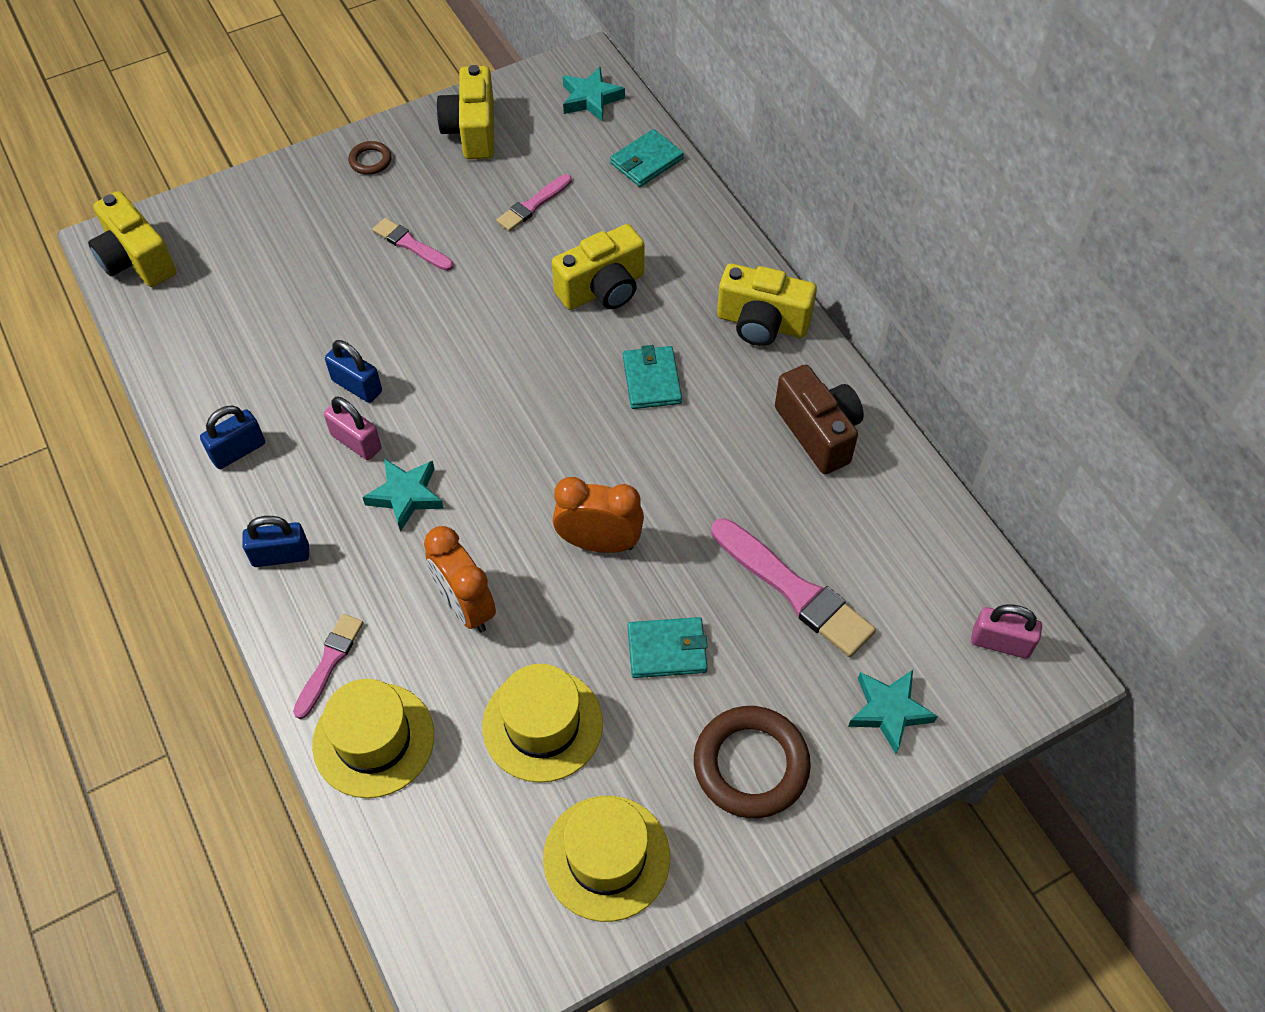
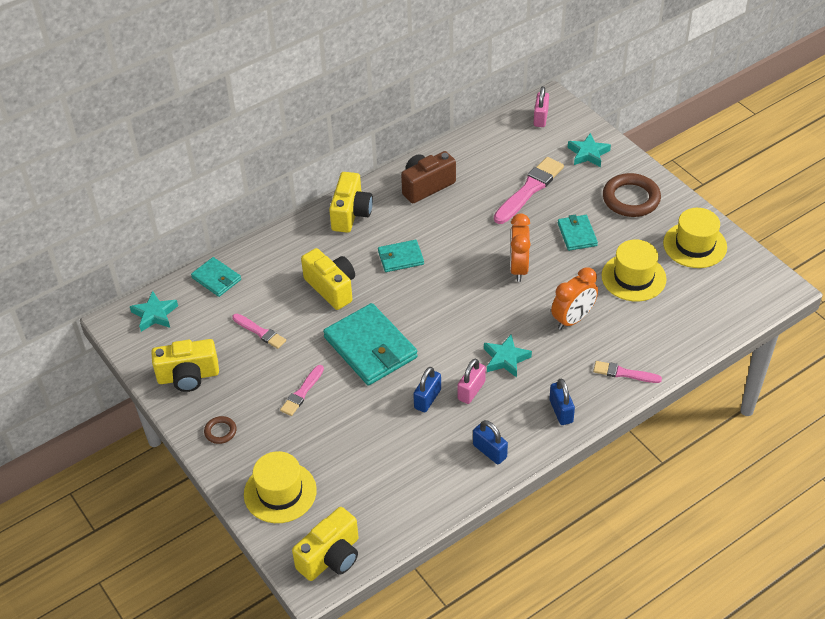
camera: 95 degrees left, 10 degrees down
(373, 740) = (663, 345): yellow hat -> yellow hat (280, 492)
(473, 327) = (370, 347): none -> turquoise wallet

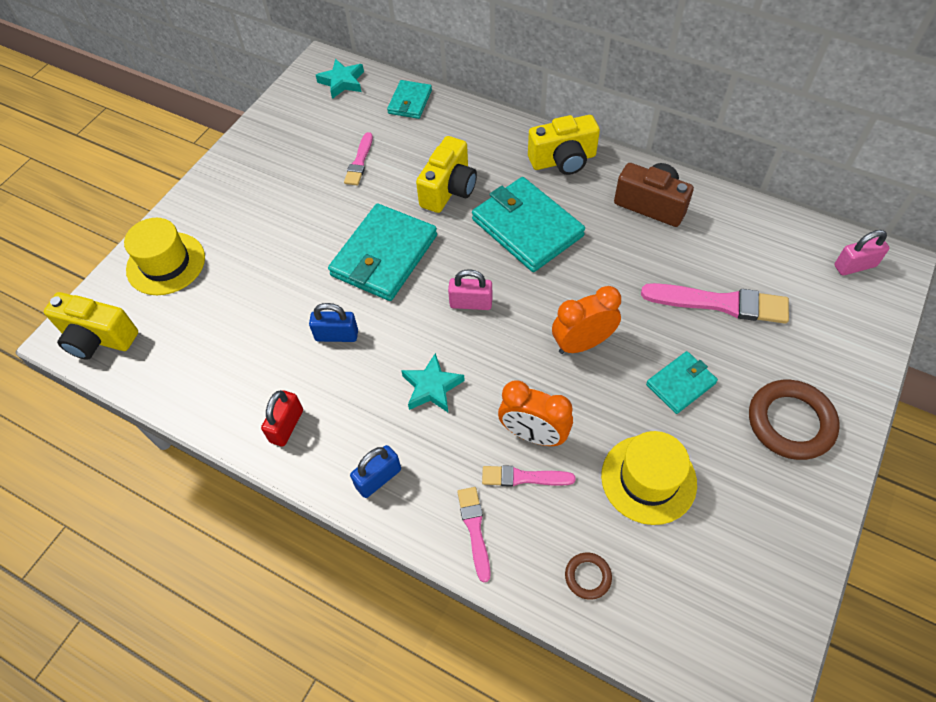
camera: 65 degrees right, 10 degrees up
(188, 376) = (279, 137): yellow camera -> none
(220, 431) = (223, 188): brown ring -> brown ring (588, 576)
(302, 392) = (297, 226): pink brush -> pink brush (524, 477)
(400, 258) = (527, 227): turquoise wallet -> turquoise wallet, size x1.86
(471, 391) = (367, 372): pink padlock -> pink padlock (471, 303)
(489, 451) = (286, 426): blue padlock -> red padlock
(588, 154) = (834, 341): turquoise star -> none
(695, 245) = (761, 537): yellow hat -> none

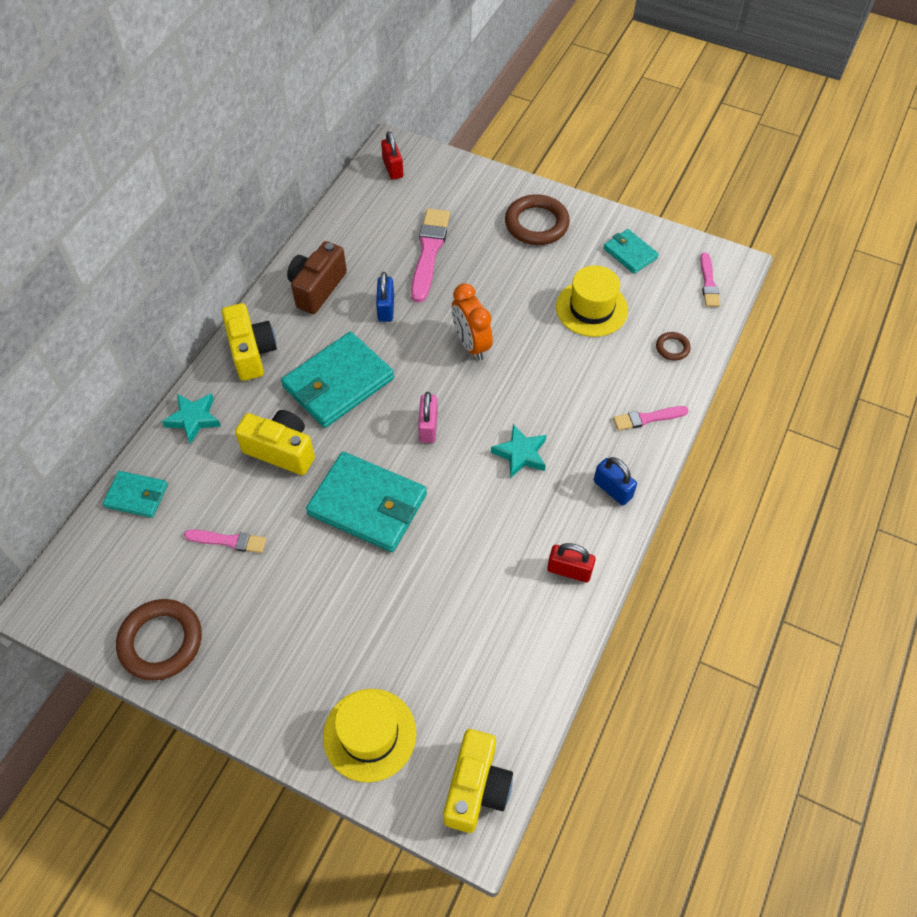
camera: 95 degrees left, 0 degrees up
(277, 130) = (161, 641): none -> brown ring
(336, 335) = (467, 538): blue padlock -> blue padlock (386, 308)
(342, 82) = (84, 574): turquoise star -> turquoise star (194, 419)
(524, 477) = (599, 386): pink brush -> pink brush (708, 283)
(533, 434) = (561, 379): orange clock -> none
(681, 384) = (507, 283): turquoise wallet -> turquoise wallet (630, 253)
(855, 266) = (393, 168): pink padlock -> red padlock

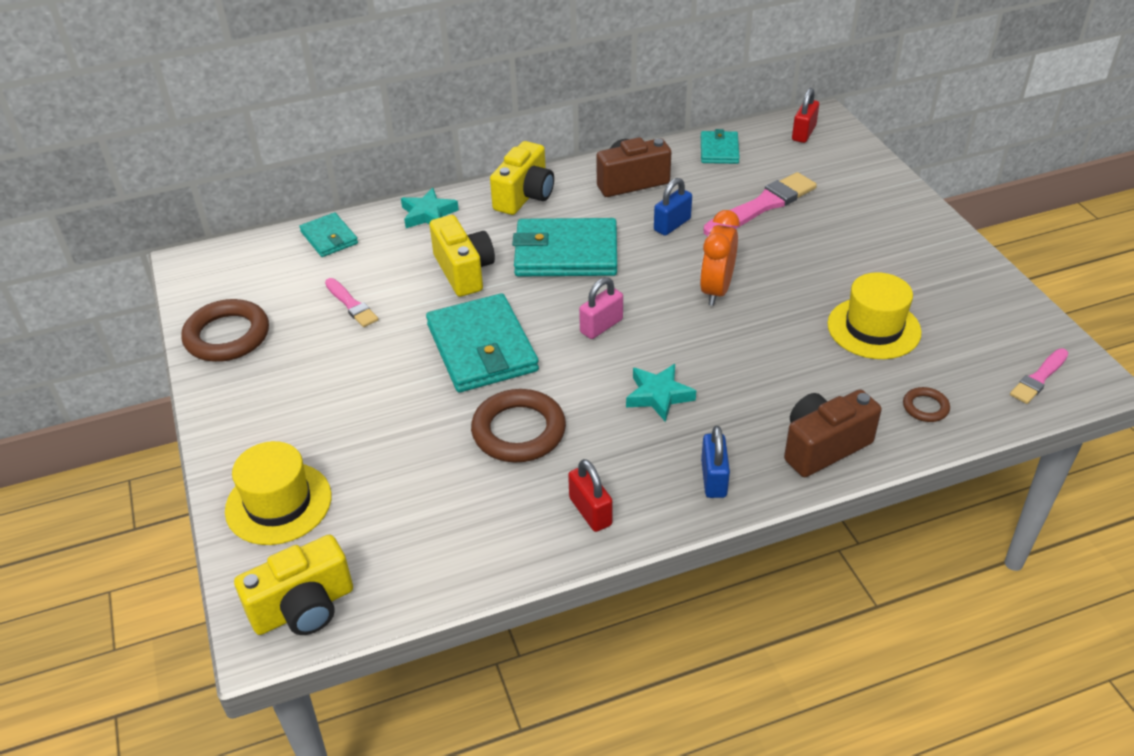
camera: 45 degrees right, 15 degrees down
(536, 224) = (897, 236): brown ring -> brown ring (518, 431)
(630, 253) = (973, 308): turquoise wallet -> turquoise wallet (719, 150)
(647, 418) = (823, 447): pink brush -> brown camera

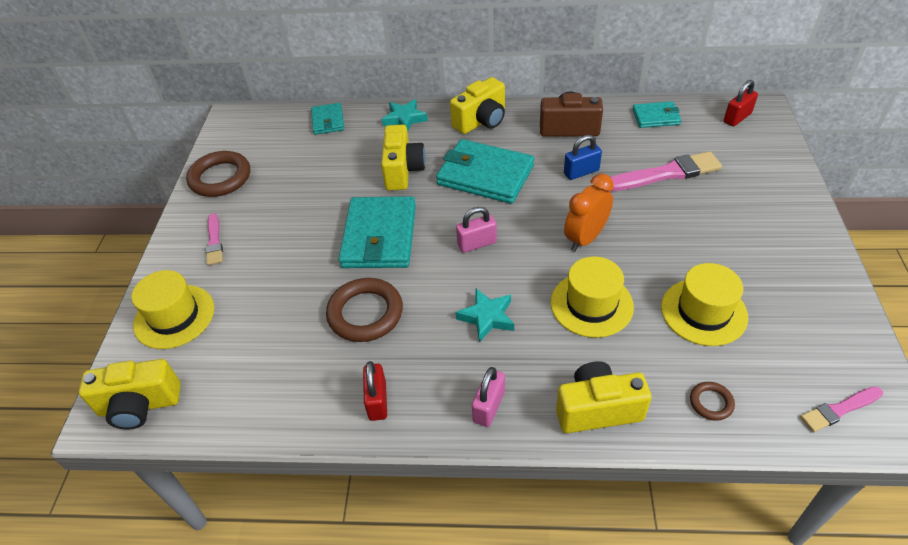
camera: 25 degrees right, 5 degrees up
(351, 305) = (312, 176): pink brush -> pink brush (214, 241)
(713, 479) = (489, 406): blue padlock -> pink padlock
(719, 150) = (656, 117): turquoise wallet -> turquoise wallet turned 60 degrees clockwise
(760, 352) = (591, 304): none -> yellow hat
(823, 447) = (597, 409): brown camera -> yellow camera

